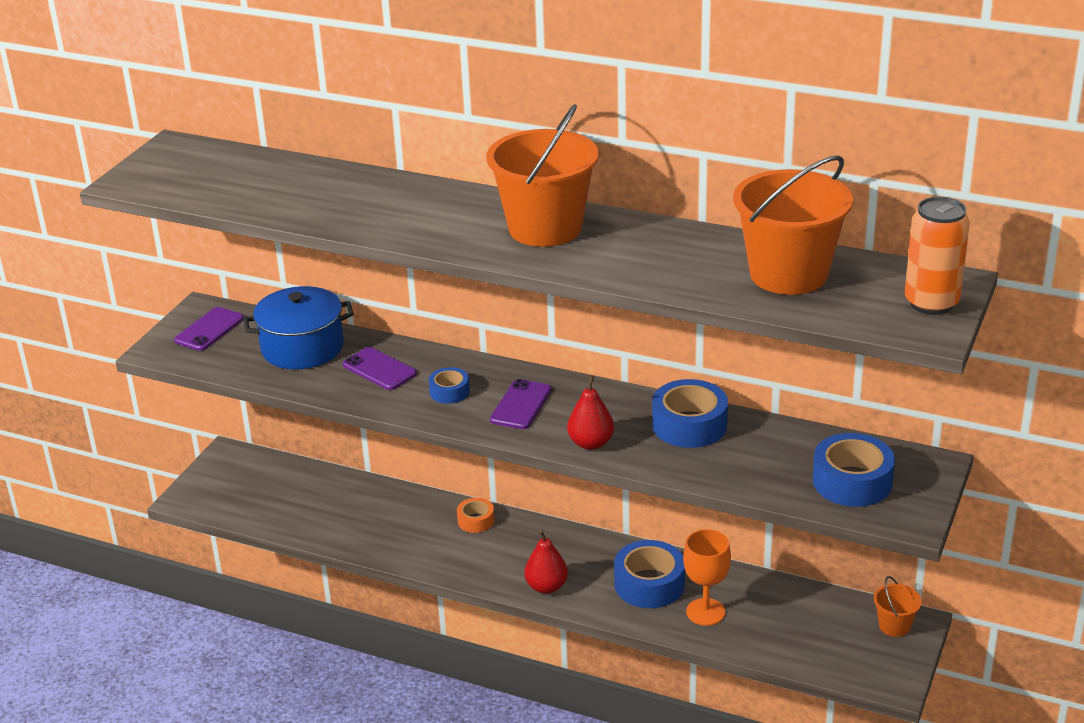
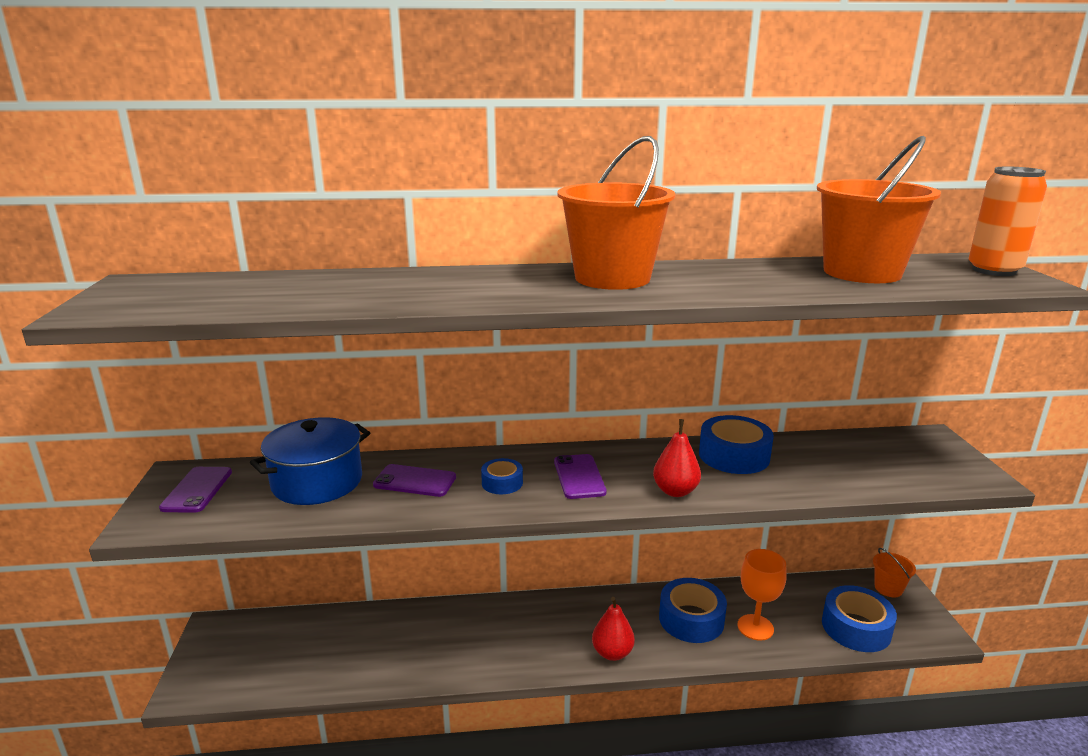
camera: 30 degrees left, 10 degrees down
(476, 520) = (502, 613): orange tape -> none
(852, 481) = (903, 463): blue tape -> blue tape (856, 628)

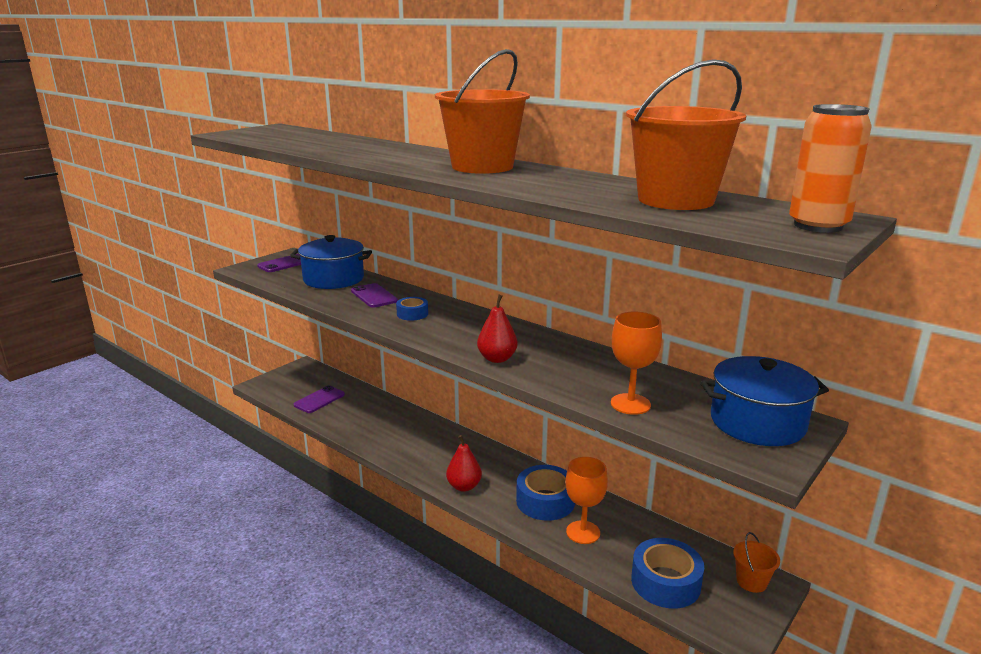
camera: 45 degrees right, 0 degrees up
(579, 477) = (459, 328): purple phone -> purple phone (319, 400)
(734, 456) = (586, 360): blue tape -> none
(838, 479) = (630, 404): none -> orange goblet
(918, 451) = (757, 422): none -> blue pot

